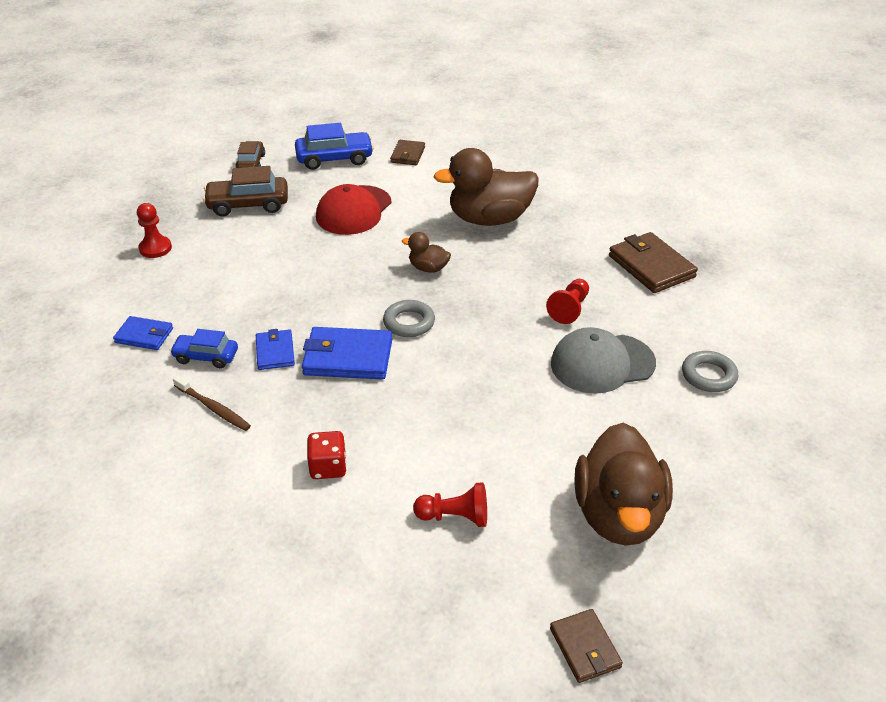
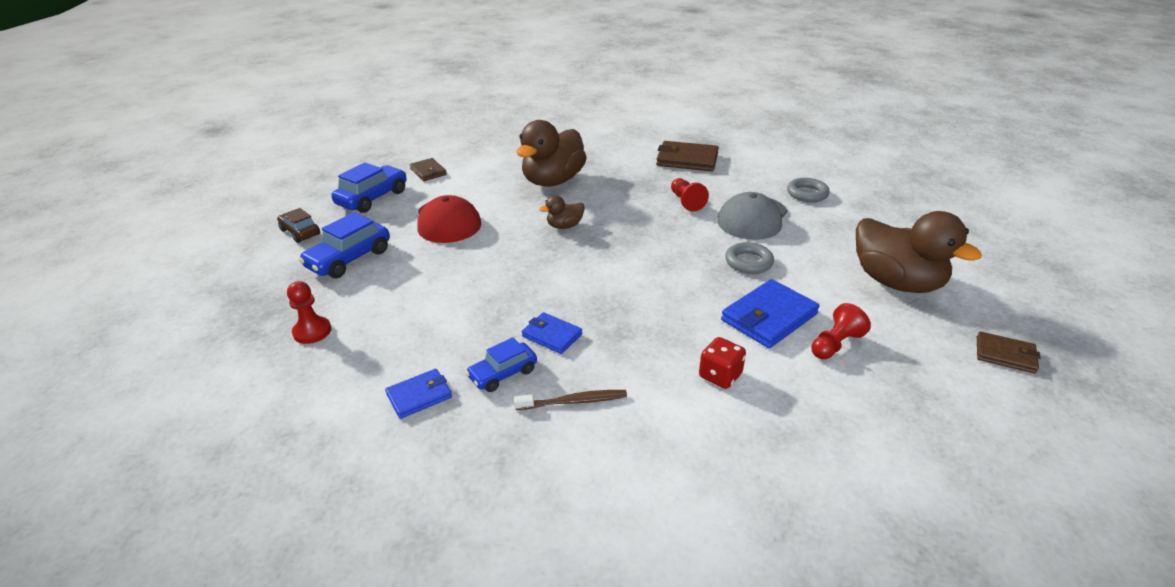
camera: 45 degrees left, 5 degrees down
(248, 205) = (349, 259): brown car -> blue car
(348, 357) = (609, 305): blue wallet -> blue wallet (769, 317)
(409, 322) = (610, 262): grey ring -> grey ring (748, 262)

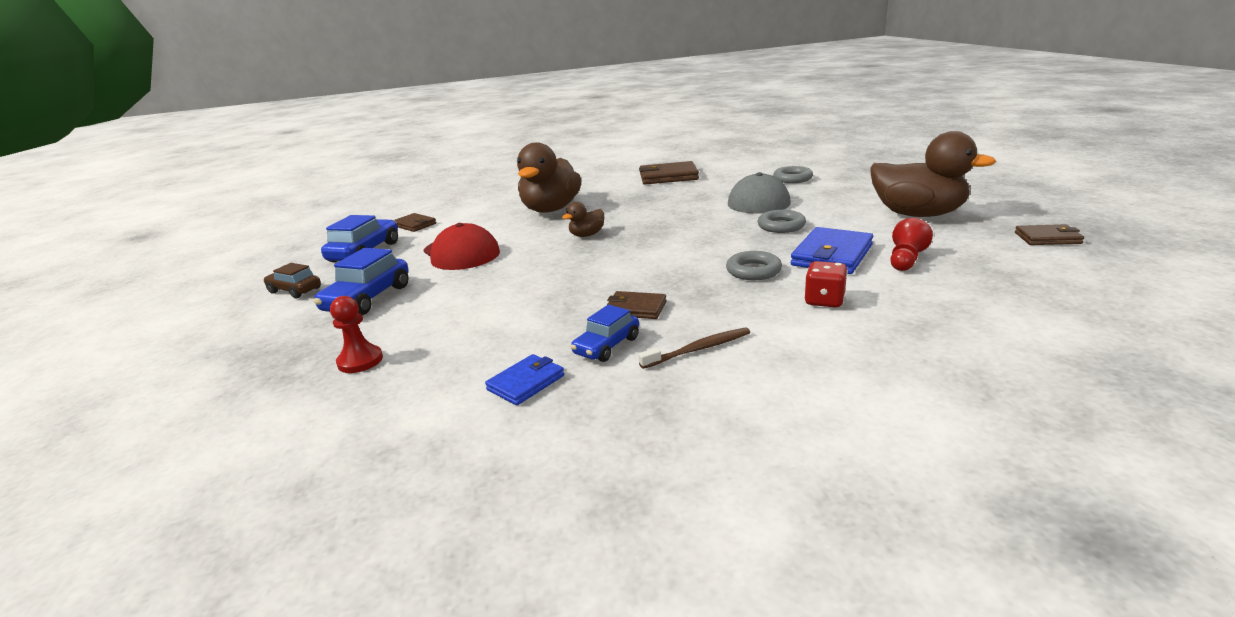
camera: 15 degrees left, 10 degrees down
(552, 335) = (635, 308): blue wallet -> brown wallet
(682, 317) = (753, 271): none -> grey ring
(686, 202) = (690, 201): red pawn -> none

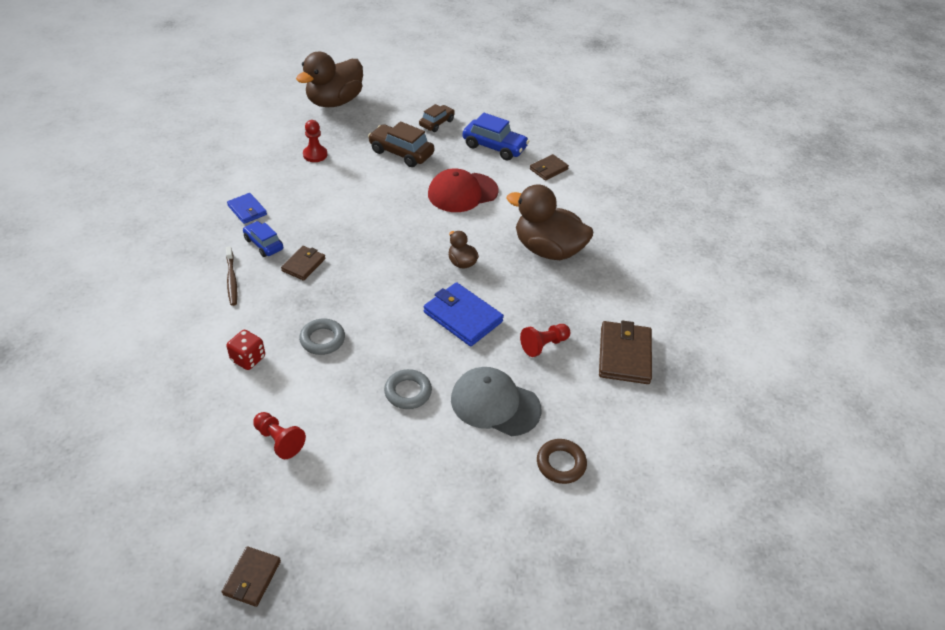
camera: 95 degrees right, 20 degrees up
(368, 299) = (401, 153): blue car -> brown car
(678, 196) = (544, 345): none -> red pawn
(792, 179) = (561, 464): grey ring -> brown ring
(832, 255) = (319, 398): blue wallet -> blue wallet (462, 317)
(917, 214) = (375, 513): brown duck -> brown duck (334, 102)

